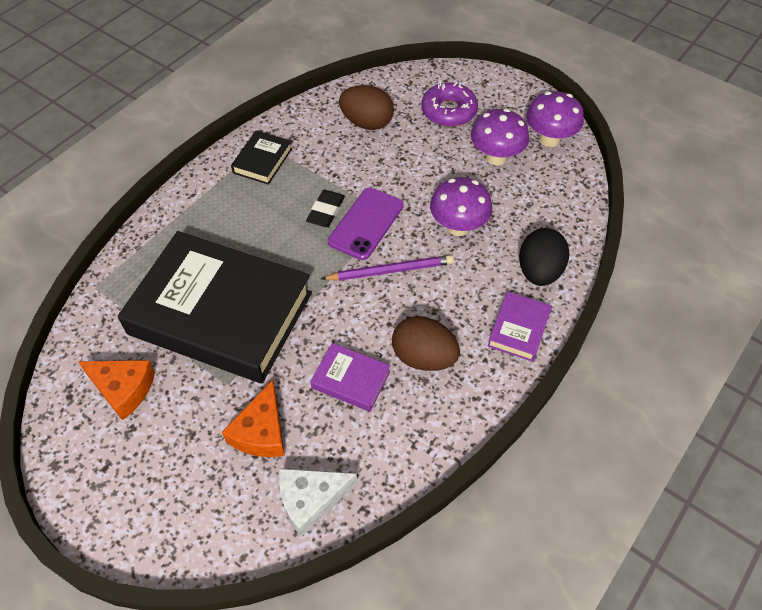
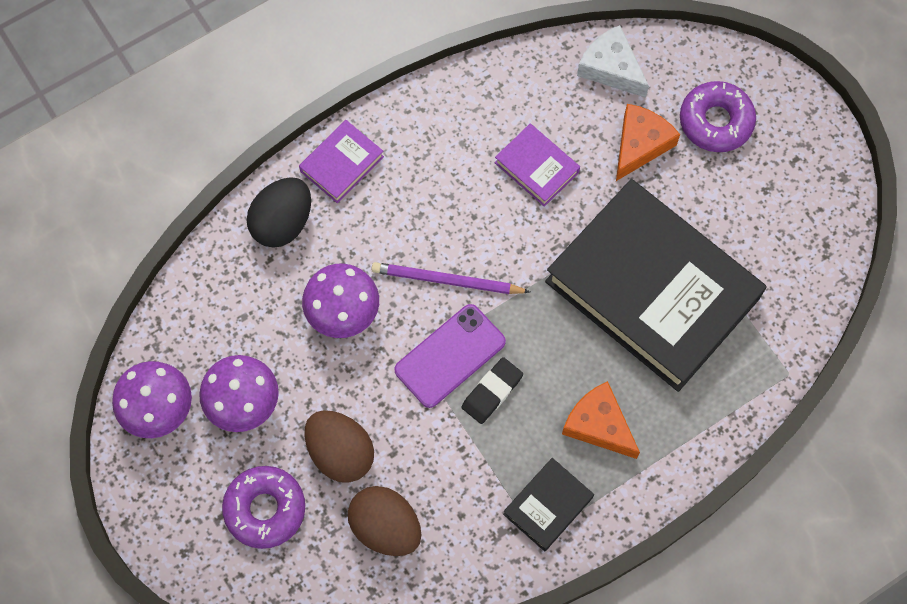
camera: 160 degrees left, 15 degrees up
(123, 389) = (769, 234): orange cheese -> orange cheese (598, 425)
(191, 479) = (715, 121): none -> purple donut
(311, 500) = (611, 68): white cheese -> white cheese turned 135 degrees counterclockwise
(423, 357) = (454, 166): brown egg -> brown egg (340, 453)

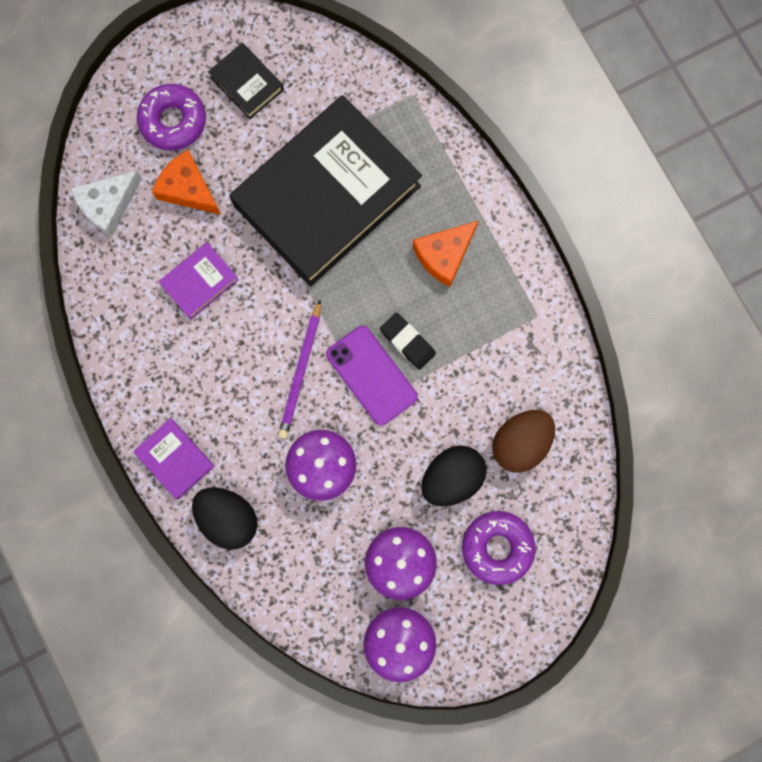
camera: 85 degrees left, 10 degrees up
(340, 453) = (451, 478): brown egg -> black egg
(548, 506) = (511, 305): black book -> black book (247, 83)

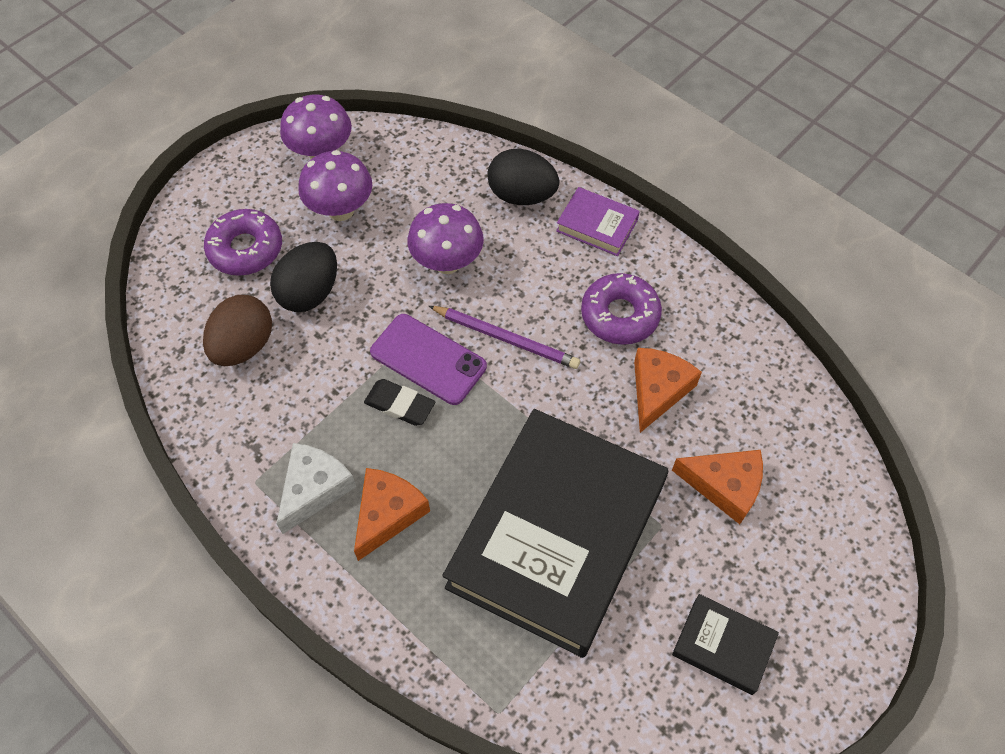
camera: 160 degrees right, 20 degrees down
(108, 205) = (803, 436): white cheese -> white cheese (314, 488)
(173, 121) = (787, 561): purple donut -> purple donut (620, 315)
(199, 282) = (657, 390): purple book -> orange cheese
(301, 372) = (506, 338): purple pencil -> purple pencil turned 120 degrees clockwise

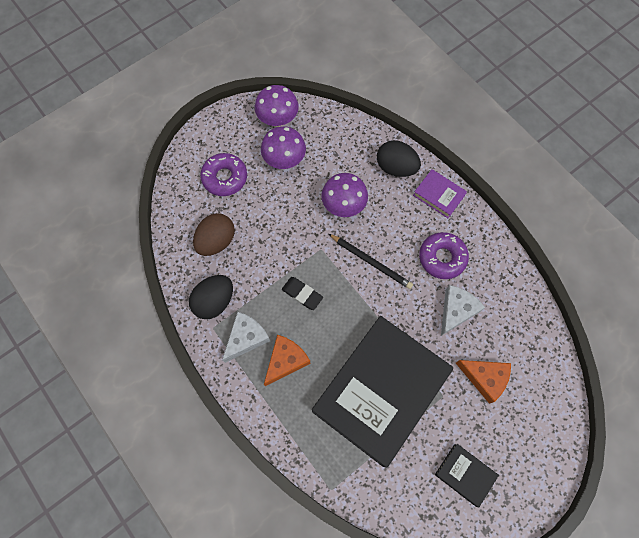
camera: 10 degrees right, 10 degrees up
(310, 293) = (259, 213): black egg -> black egg (214, 301)
(428, 359) = (323, 268): purple phone -> none
(506, 338) = (371, 262): purple pencil -> black pencil
(657, 390) = (456, 310): orange cheese -> white cheese

